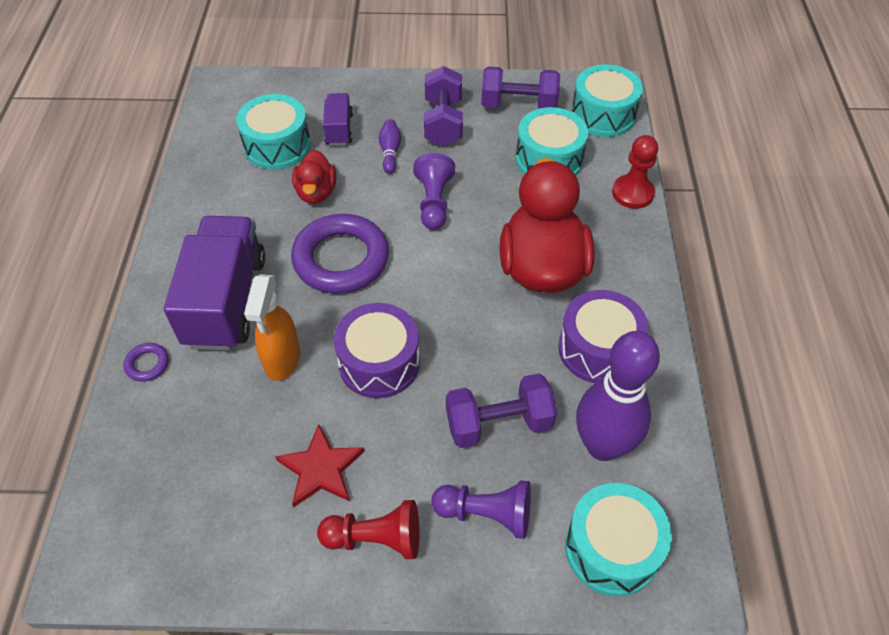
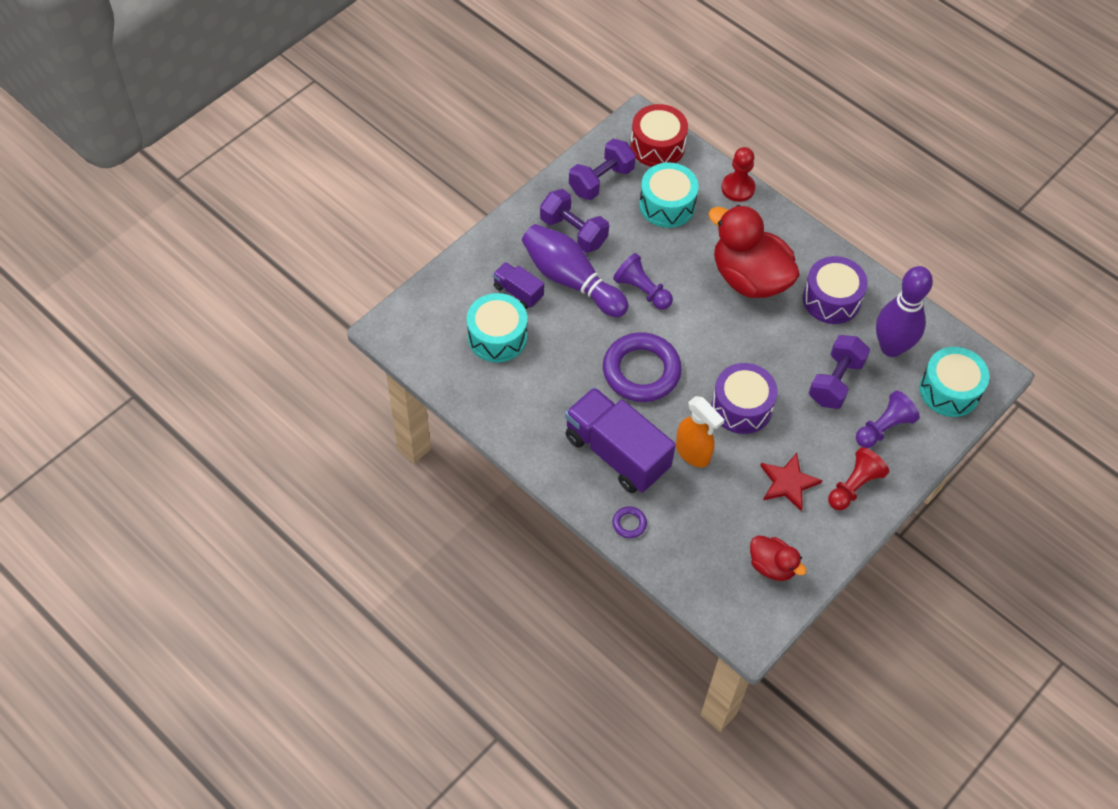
camera: 50 degrees left, 5 degrees up
(316, 192) = (567, 345): red duck -> red duck (772, 566)
(390, 152) = (571, 280): purple bowling pin -> purple bowling pin, size x2.35
(603, 115) = (657, 146): turquoise drum -> red drum

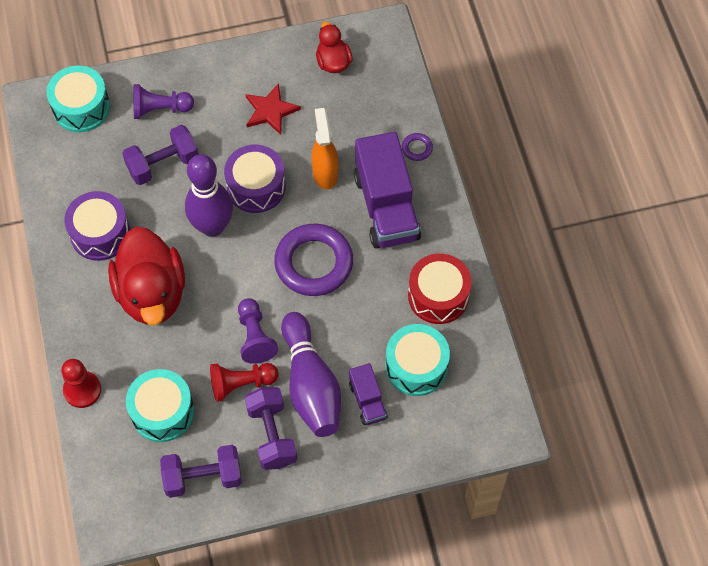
camera: 145 degrees left, 5 degrees up
(657, 146) = (117, 485): red drum -> red drum (438, 296)
(854, 486) = (223, 81): red pawn -> red pawn (241, 384)
(891, 347) = (91, 166): purple bowling pin -> purple bowling pin (212, 226)

